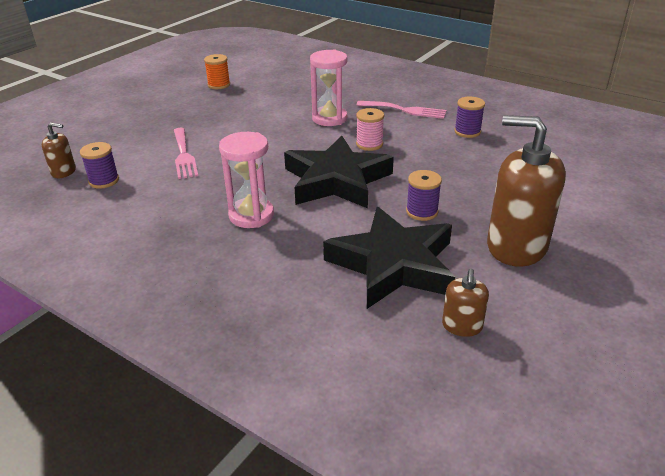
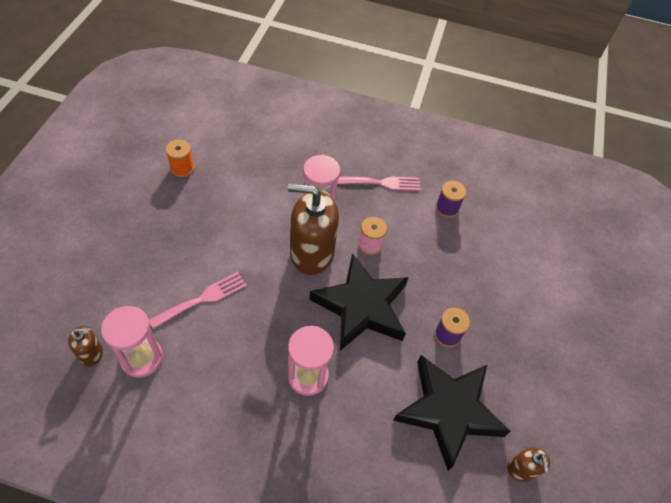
camera: 25 degrees left, 20 degrees up
(104, 181) = (142, 358): purple spool -> pink hourglass
(184, 155) = (203, 299): pink fork -> pink fork turned 90 degrees counterclockwise
(516, 246) = (531, 362): brown soap dispenser -> brown soap dispenser (311, 253)

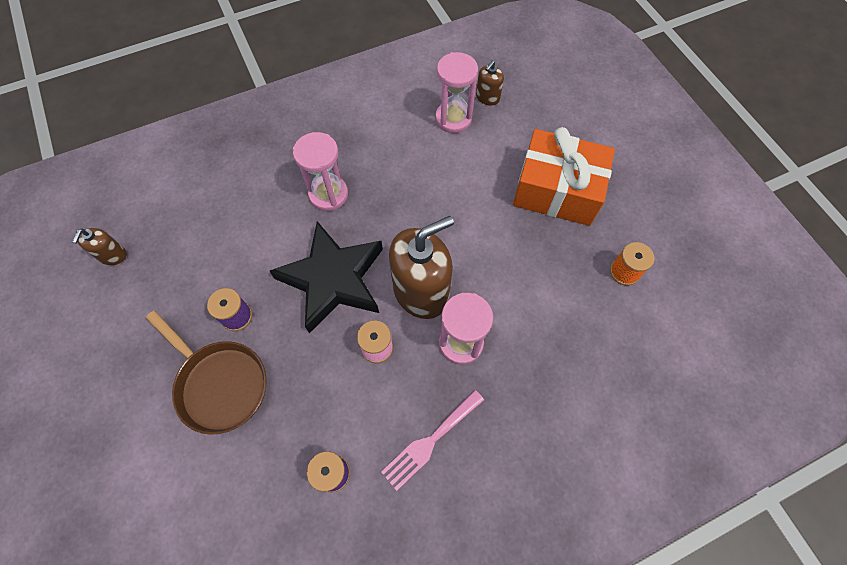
camera: 145 degrees right, 10 degrees up
(150, 240) = (557, 190): none -> orange gift
(203, 299) = (462, 183): pink fork -> none
(448, 411) = (197, 253): black star -> none
(485, 300) = (219, 384): none -> brown pan
(521, 469) = (113, 255): brown soap dispenser -> brown soap dispenser turned 120 degrees counterclockwise

